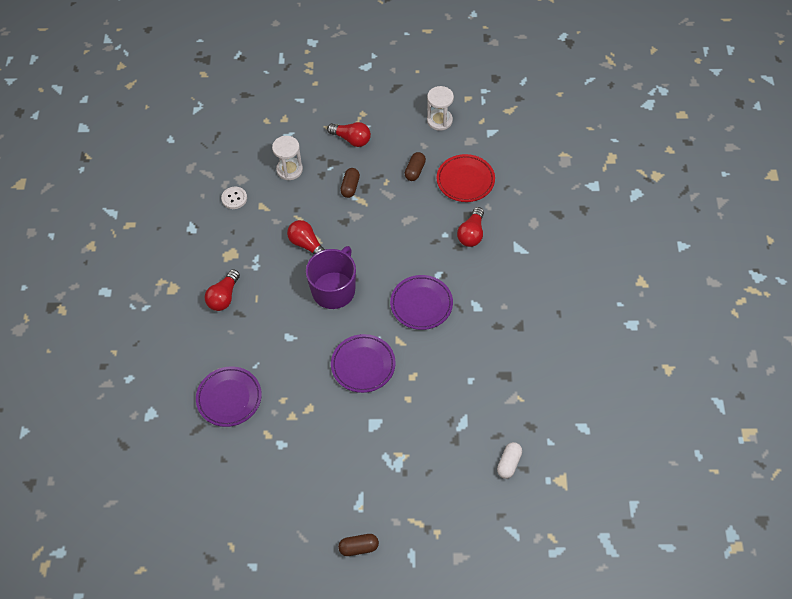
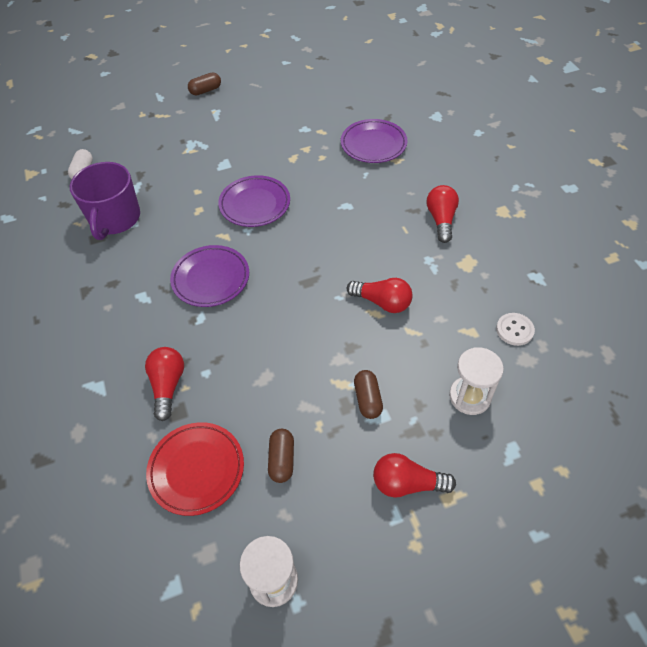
camera: 160 degrees right, 5 degrees down
(334, 290) = (321, 263): purple mug -> purple mug (115, 219)

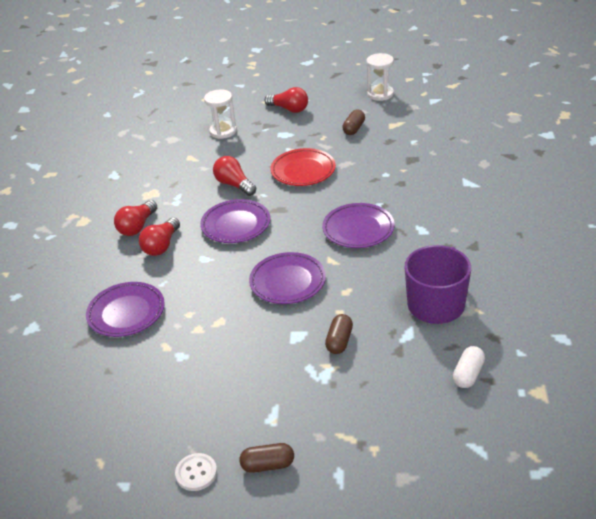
camera: 155 degrees left, 15 degrees down
(168, 386) = (415, 173): red light bulb -> red light bulb (161, 246)
(196, 470) = (407, 134): red plate -> red plate (303, 171)
(342, 249) = (236, 225): none -> purple plate
(367, 399) = (285, 142): brown capsule -> brown capsule (339, 341)
(514, 330) = (162, 153): white button -> white button (196, 473)

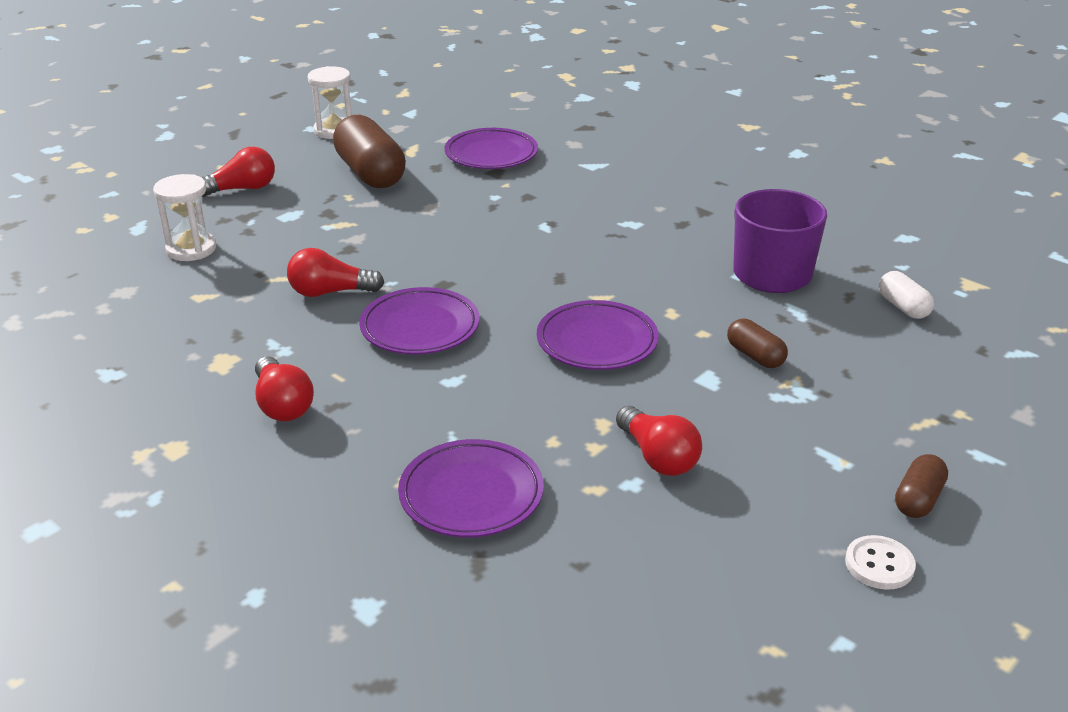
camera: 55 degrees left, 5 degrees down
(161, 246) = (364, 402): red light bulb -> red light bulb (658, 457)
(303, 171) = (392, 237): red plate -> none
(354, 129) = (370, 173): brown capsule -> brown capsule, size x2.00
(358, 229) = (569, 256): purple plate -> purple plate (491, 154)

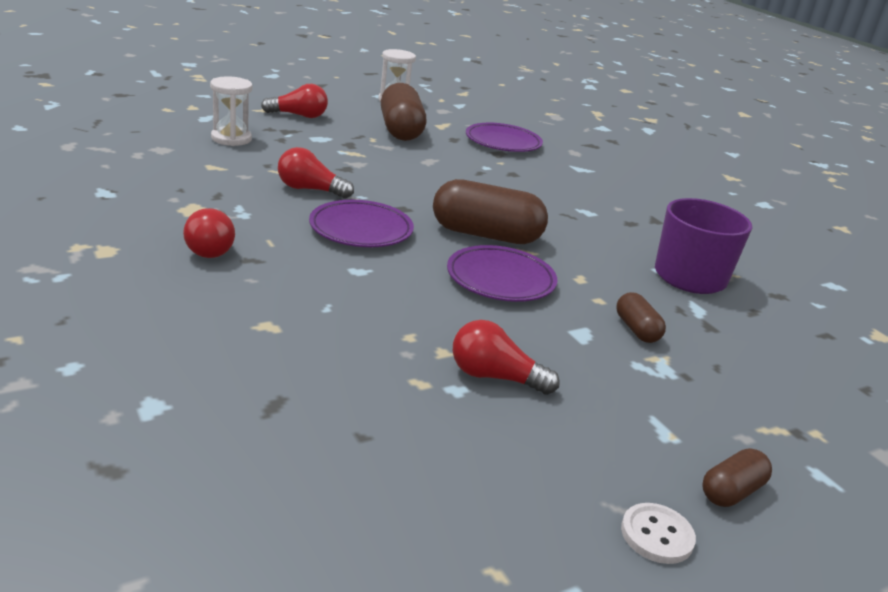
camera: 15 degrees right, 5 degrees down
(471, 495) = (309, 353): purple plate -> none
(549, 290) = (486, 235): none -> brown capsule
(658, 457) = (494, 377): red light bulb -> red light bulb turned 120 degrees clockwise
(903, 307) = (802, 334): white capsule -> none

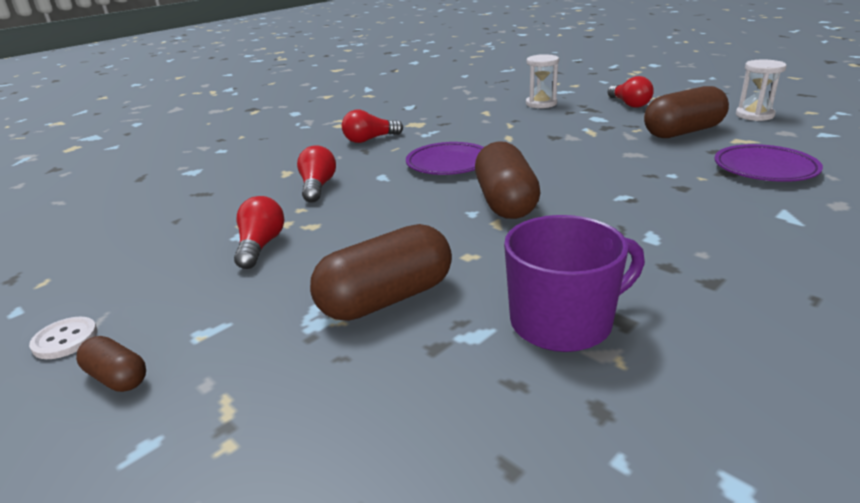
camera: 80 degrees right, 0 degrees up
(310, 190) = (493, 138): red light bulb -> red light bulb (318, 187)
(500, 279) = (423, 222): purple plate -> none
(636, 329) = (386, 299): brown capsule -> brown capsule, size x2.00

